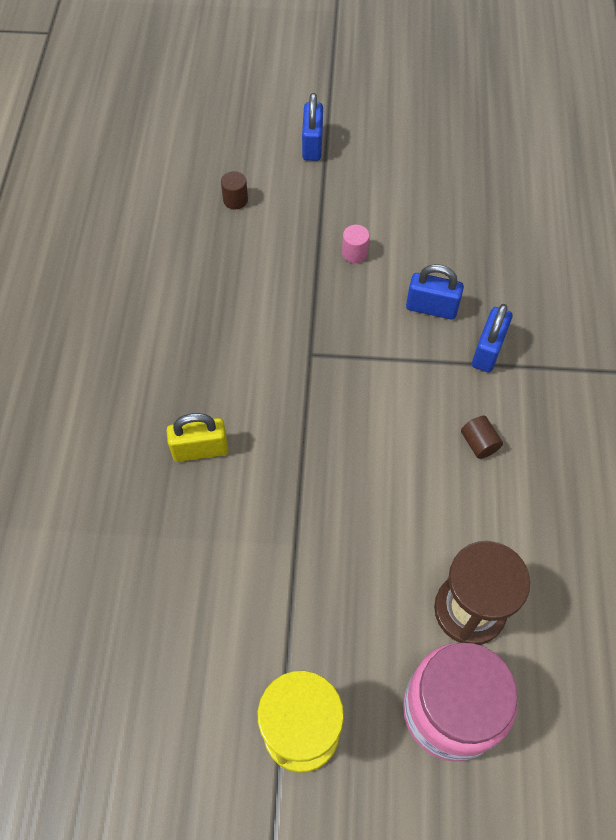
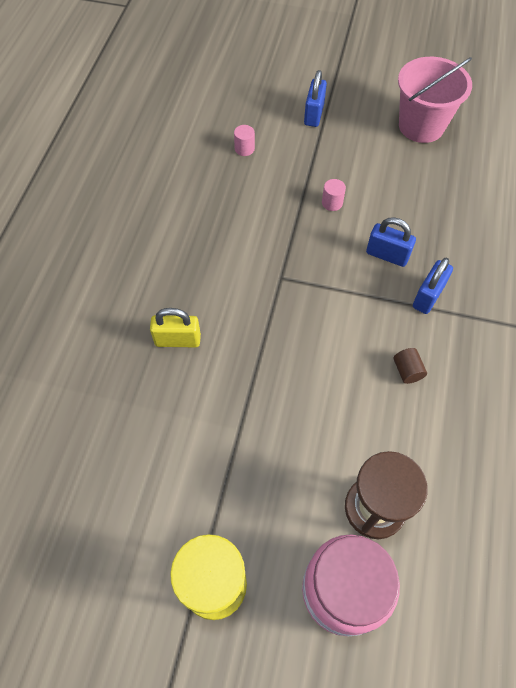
camera: 10 degrees right, 0 degrees up
(235, 200) = (244, 149): brown cylinder -> pink cylinder
(444, 143) = (421, 126): none -> pink bucket

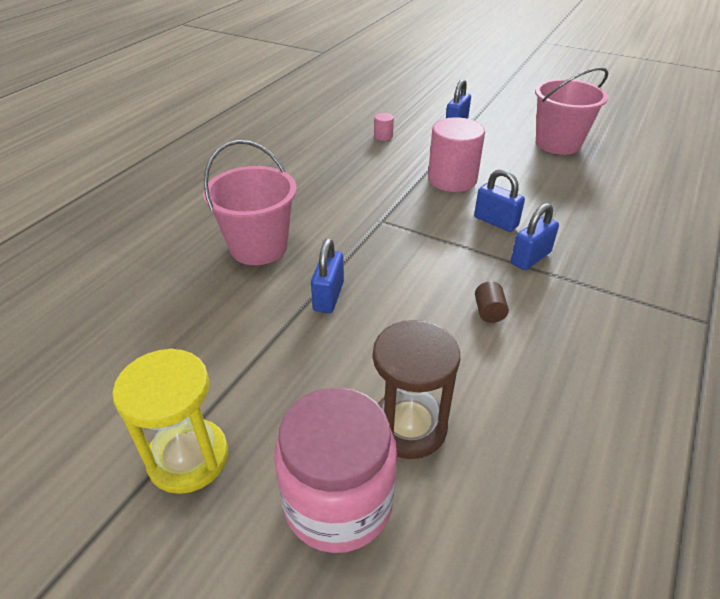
camera: 15 degrees right, 20 degrees down
(178, 340) = (259, 247): yellow padlock -> pink bucket
(265, 386) = (328, 296): none -> blue padlock
(332, 203) = (452, 179): pink cylinder -> pink cylinder, size x2.34

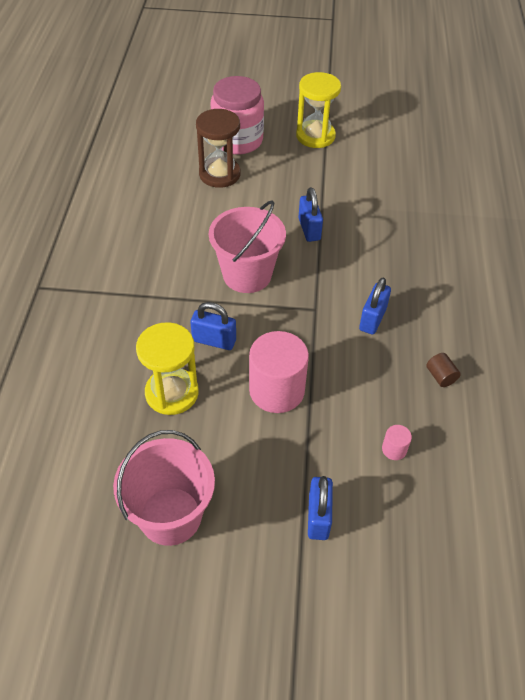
camera: 155 degrees right, 10 degrees up
(259, 247) = (390, 252): pink bucket -> pink bucket (247, 275)
(489, 312) = (196, 250): brown cylinder -> brown cylinder (440, 376)
(530, 258) = (175, 307): blue padlock -> blue padlock (372, 319)
(546, 197) = (172, 393): none -> yellow hourglass

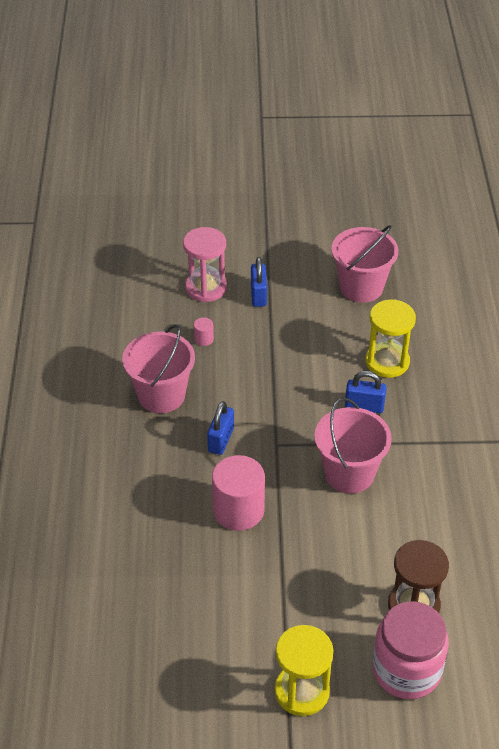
camera: 175 degrees right, 5 degrees down
(276, 390) = (301, 371): pink cylinder -> pink cylinder (238, 510)
(309, 229) = (292, 535): blue padlock -> none
(393, 539) = (206, 288): none -> pink hourglass
(440, 376) = (161, 395): brown cylinder -> pink bucket

